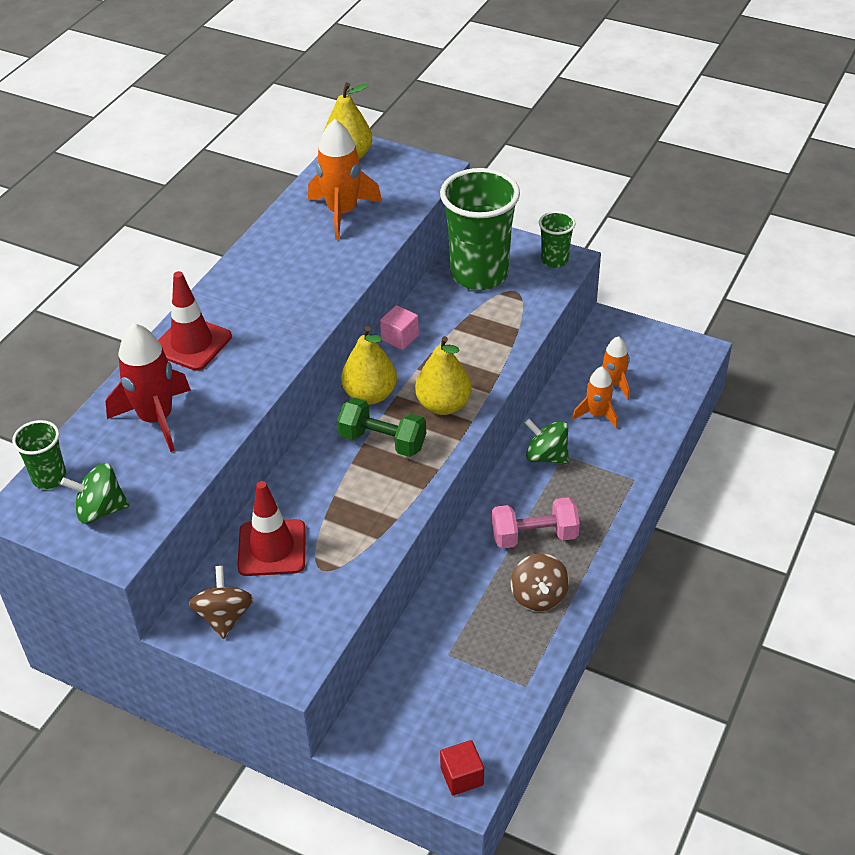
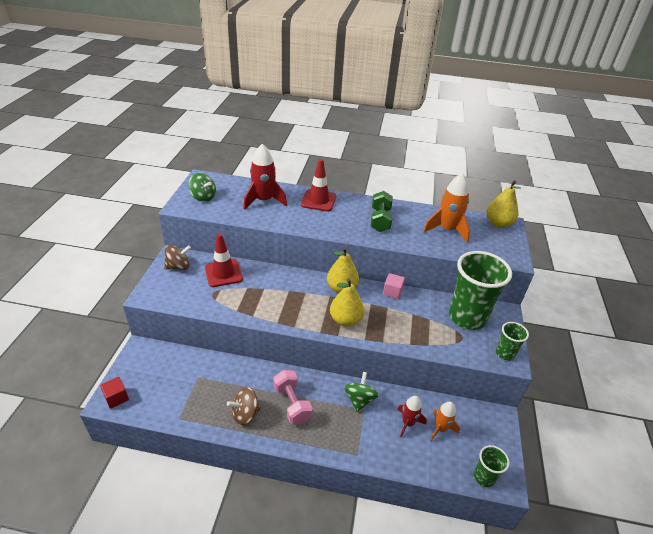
camera: 70 degrees right, 5 degrees down
(49, 478) = (220, 181): green cup -> green cup (484, 477)
(100, 510) = (203, 197): green spinning top -> green spinning top turned 150 degrees clockwise
(382, 441) = (308, 299): green dumbbell -> green dumbbell (380, 220)
(597, 414) = (408, 423): orange rocket -> red rocket

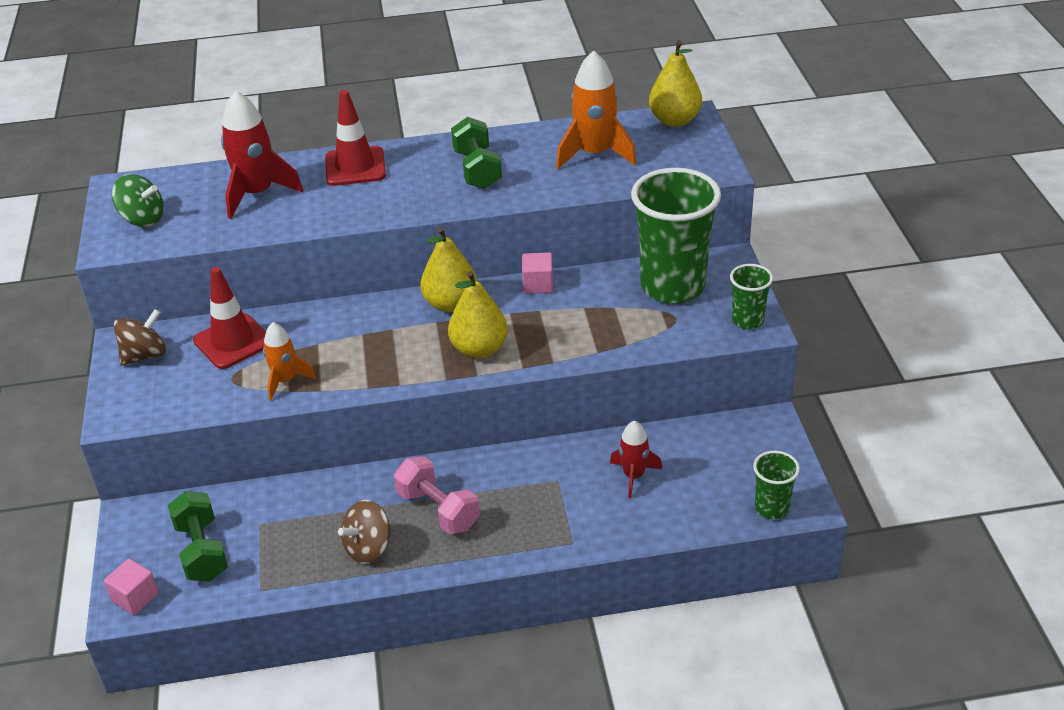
camera: 15 degrees left, 0 degrees up
(116, 398) = (135, 597): red cube -> pink cube
(162, 382) = (202, 551): none -> green dumbbell
(359, 399) = (545, 469): green spinning top -> none
(440, 428) = (686, 467): orange rocket -> orange rocket (286, 381)

